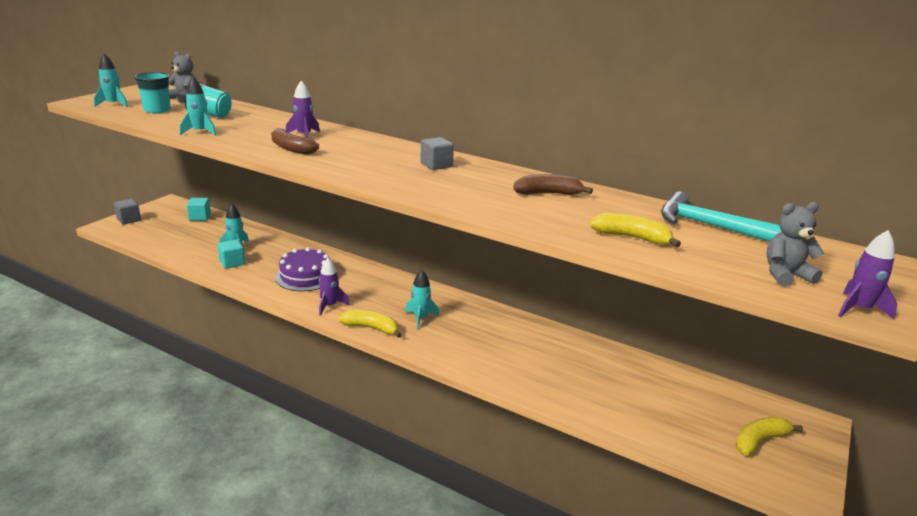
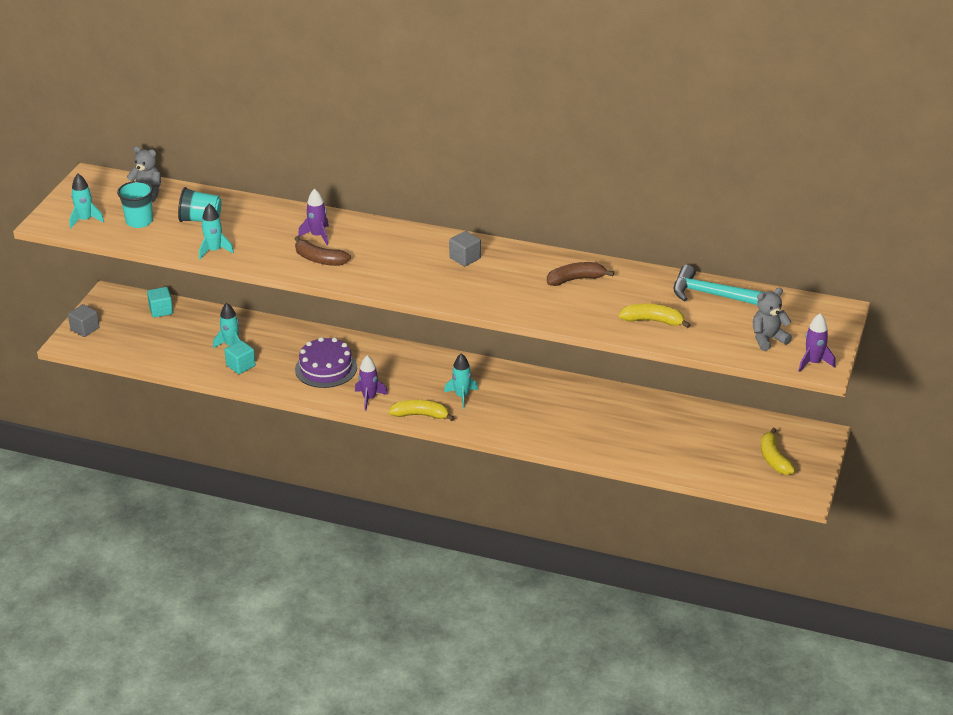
camera: 10 degrees left, 10 degrees up
(759, 441) = (774, 459): yellow banana -> yellow banana turned 60 degrees counterclockwise

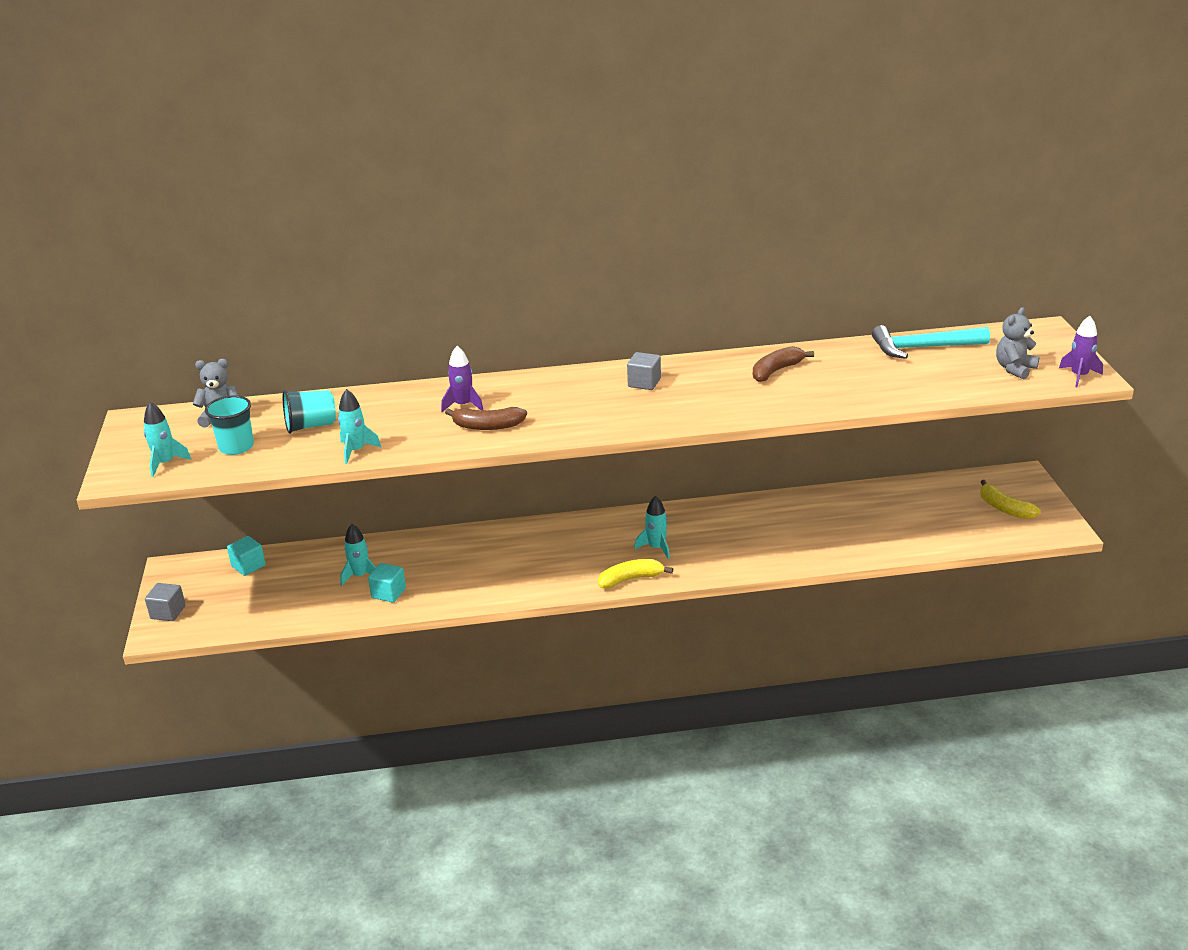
camera: 25 degrees left, 5 degrees down
(326, 368) = (487, 566): purple cake -> none
(369, 398) = (561, 580): purple rocket -> none
(653, 321) = (892, 384): yellow banana -> none

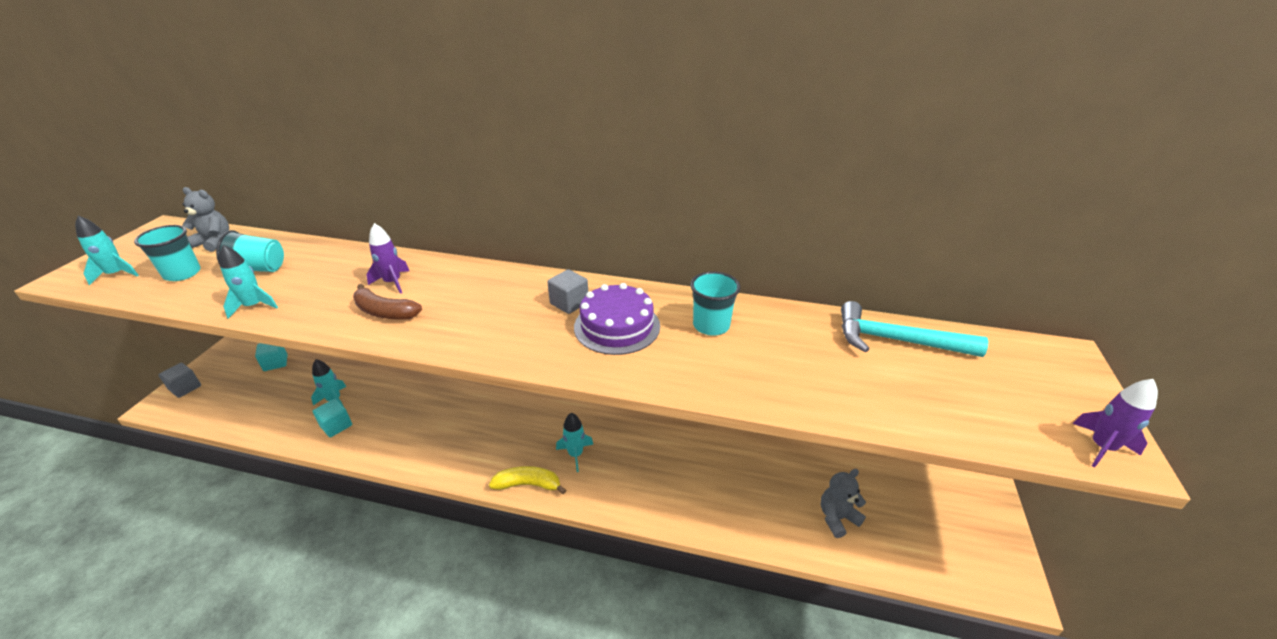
camera: 20 degrees right, 5 degrees up
(701, 389) = (617, 326): none -> purple cake
(776, 371) = (711, 326): brown banana -> turquoise cup
(1004, 508) = (950, 528): yellow banana -> none
(1014, 369) = (1006, 406): grey teddy bear -> grey teddy bear (837, 518)

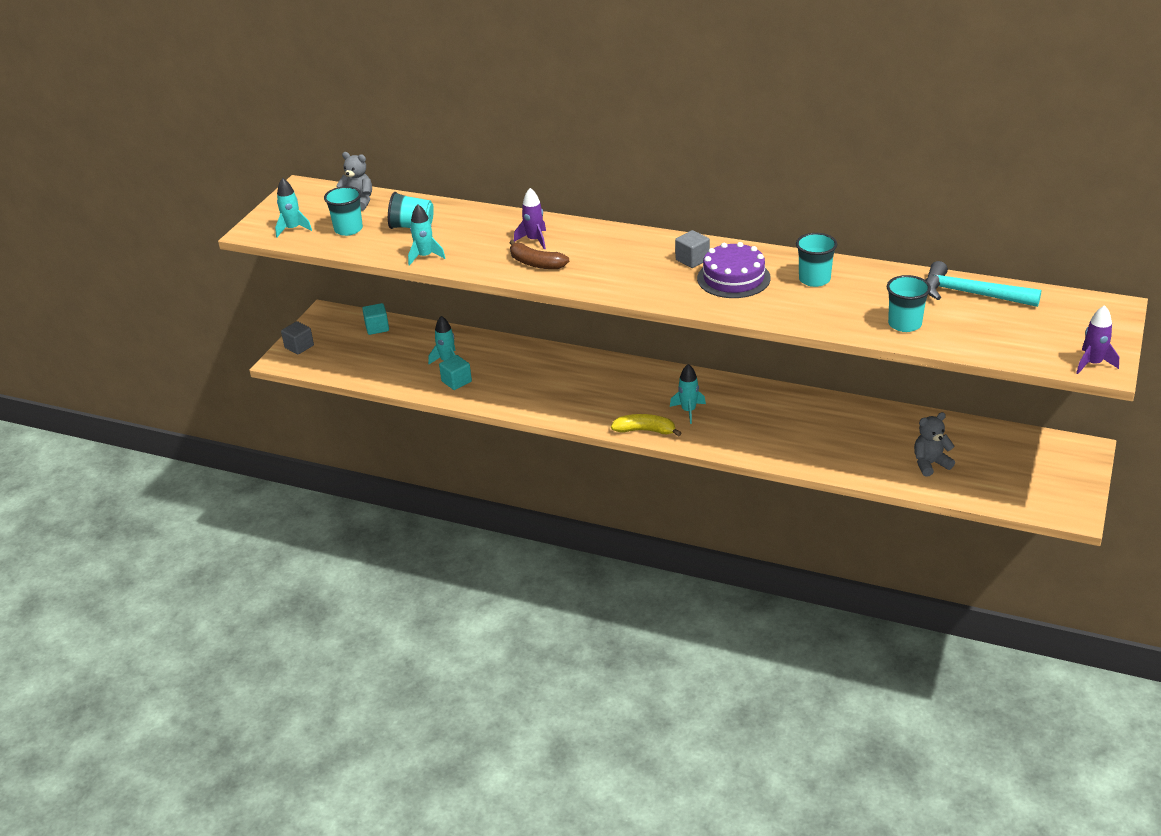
camera: 10 degrees right, 0 degrees up
(834, 388) = (904, 324): none -> turquoise cup

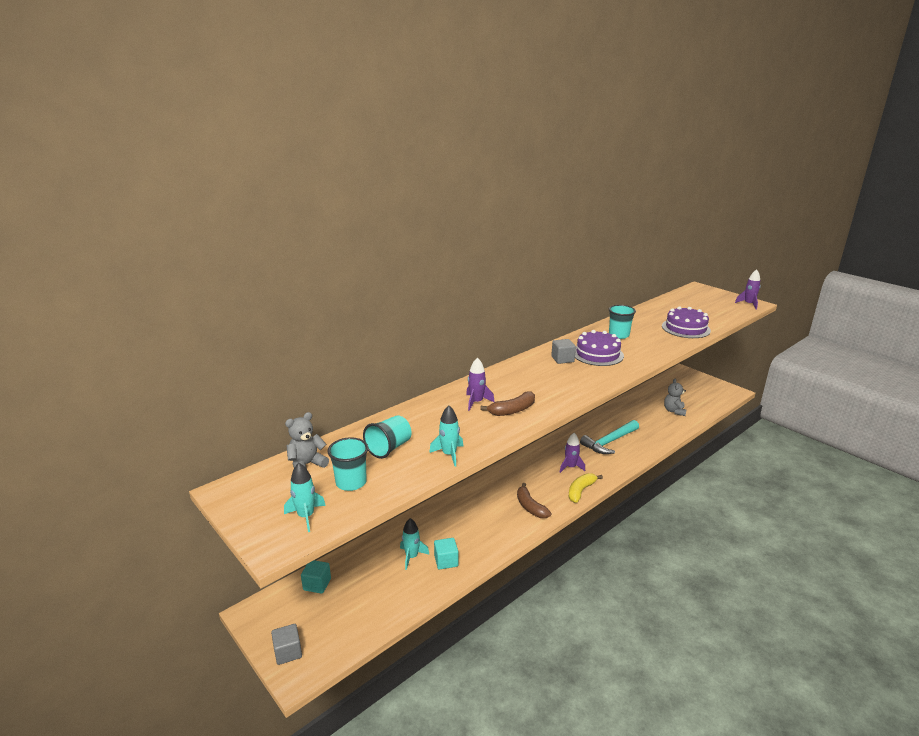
camera: 65 degrees left, 10 degrees down
(584, 404) = (530, 507): none -> brown banana
(688, 411) = (570, 467): turquoise rocket -> purple rocket
(904, 324) = (685, 328): turquoise cup -> purple cake
(971, 294) = (665, 307): turquoise hammer -> turquoise hammer (609, 442)

